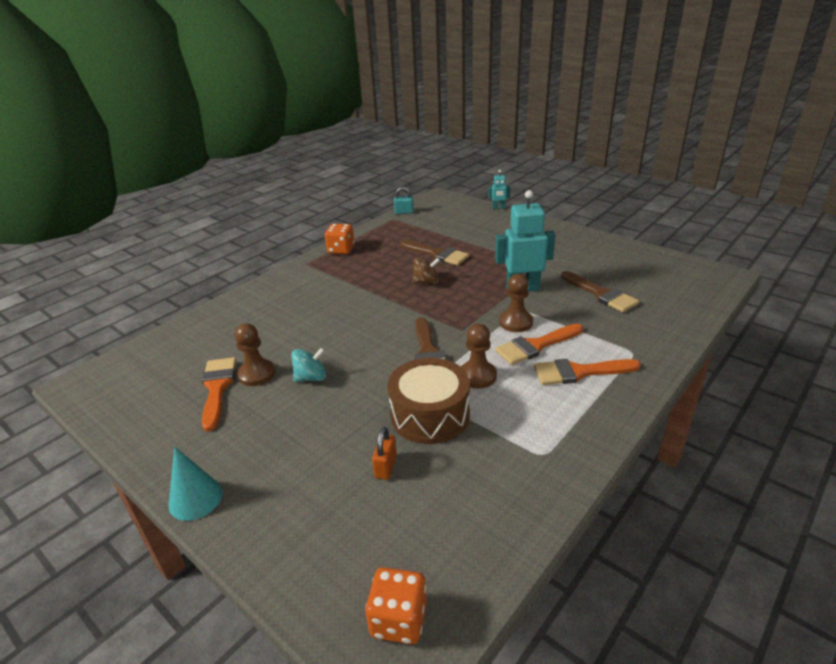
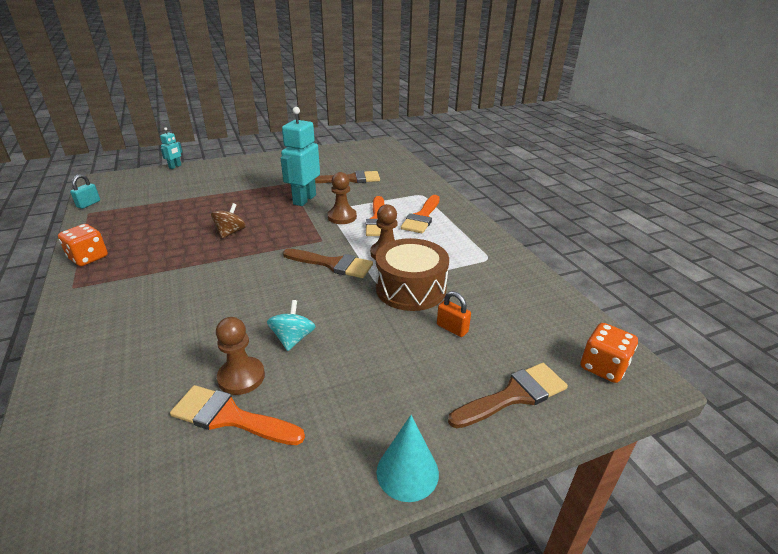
camera: 65 degrees left, 0 degrees up
(437, 254) = (196, 213): brown brush -> brown brush (514, 395)

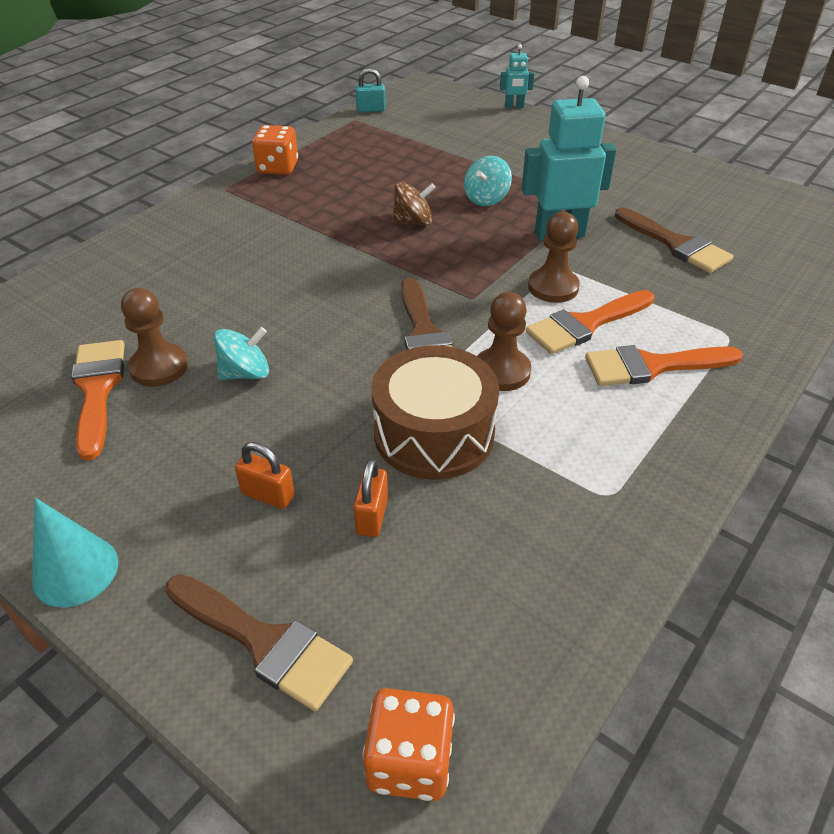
camera: 60 degrees right, 10 degrees up
(245, 205) = (486, 199): none -> turquoise spinning top
(408, 361) = (268, 495): none -> orange padlock

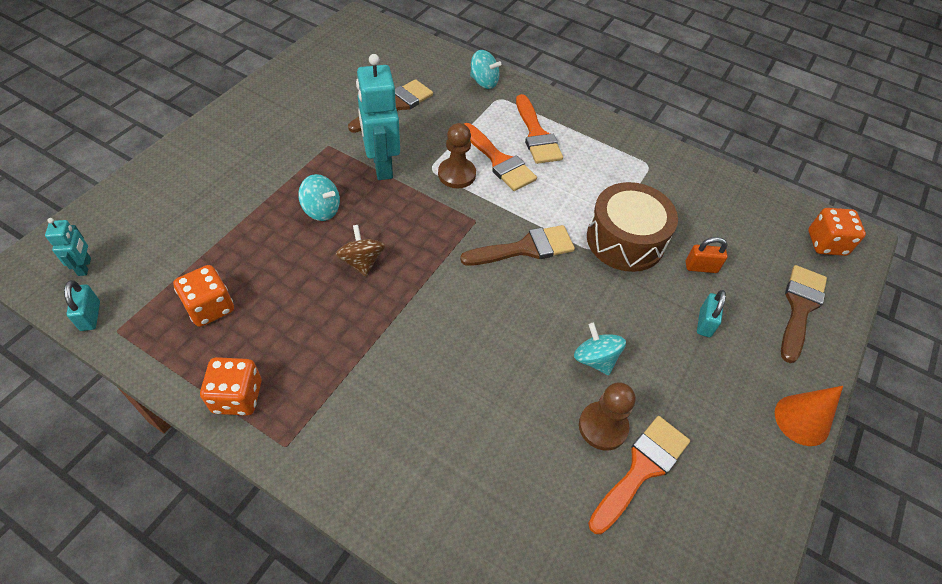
camera: 100 degrees left, 10 degrees up
(75, 571) = (802, 420): turquoise cone -> orange cone
(97, 389) = (641, 468): orange brush -> orange brush turned 150 degrees clockwise
(268, 495) = (705, 323): orange padlock -> turquoise padlock
(370, 152) = (210, 307): none -> orange dice
(501, 371) = (557, 205): brown pawn -> none
(514, 107) = (120, 184): turquoise robot -> turquoise robot (85, 267)
(763, 322) = (484, 82): none -> turquoise spinning top

